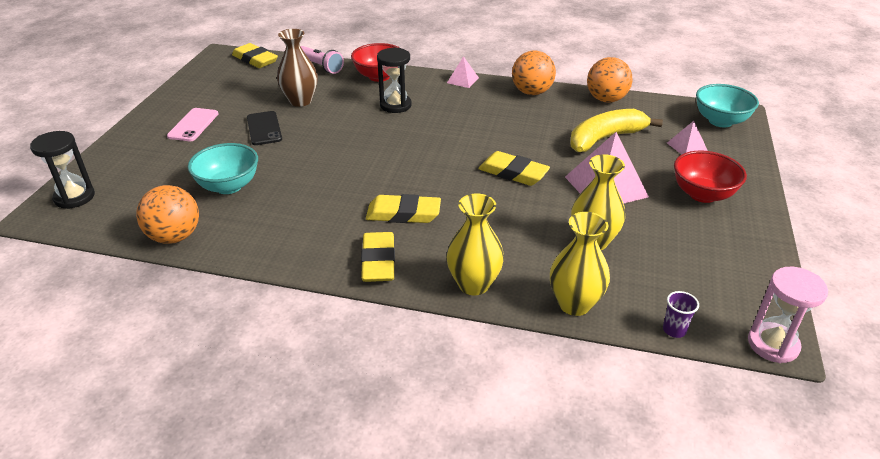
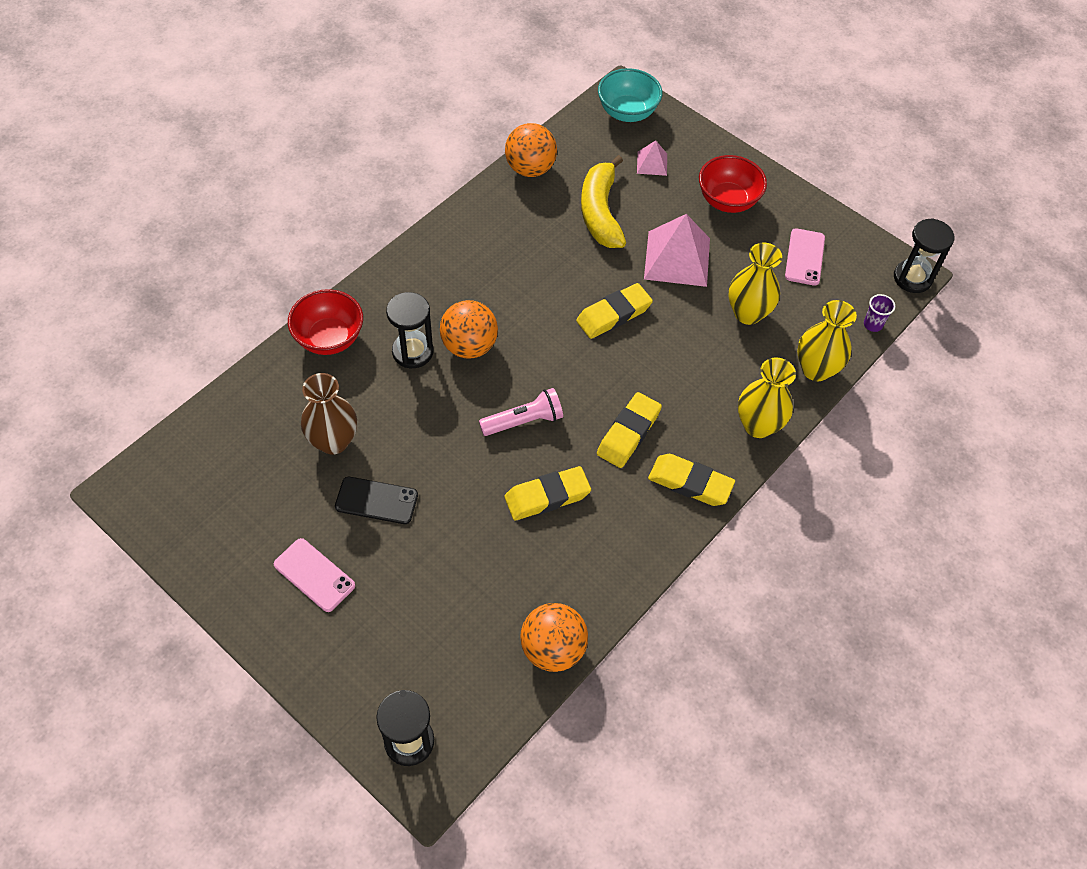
camera: 65 degrees left, 20 degrees up
(228, 186) = (484, 573): turquoise bowl -> none
(255, 60) = (174, 454): yellow eraser -> yellow eraser (547, 496)
(320, 66) = (254, 388): pink flashlight -> pink flashlight (523, 421)
(462, 80) = (399, 264): pink pyramid -> none
(531, 92) = (472, 219): orange ball -> orange ball (469, 346)
(699, 258) = (804, 257): none -> pink phone
(773, 344) = (912, 278): pink hourglass -> black hourglass

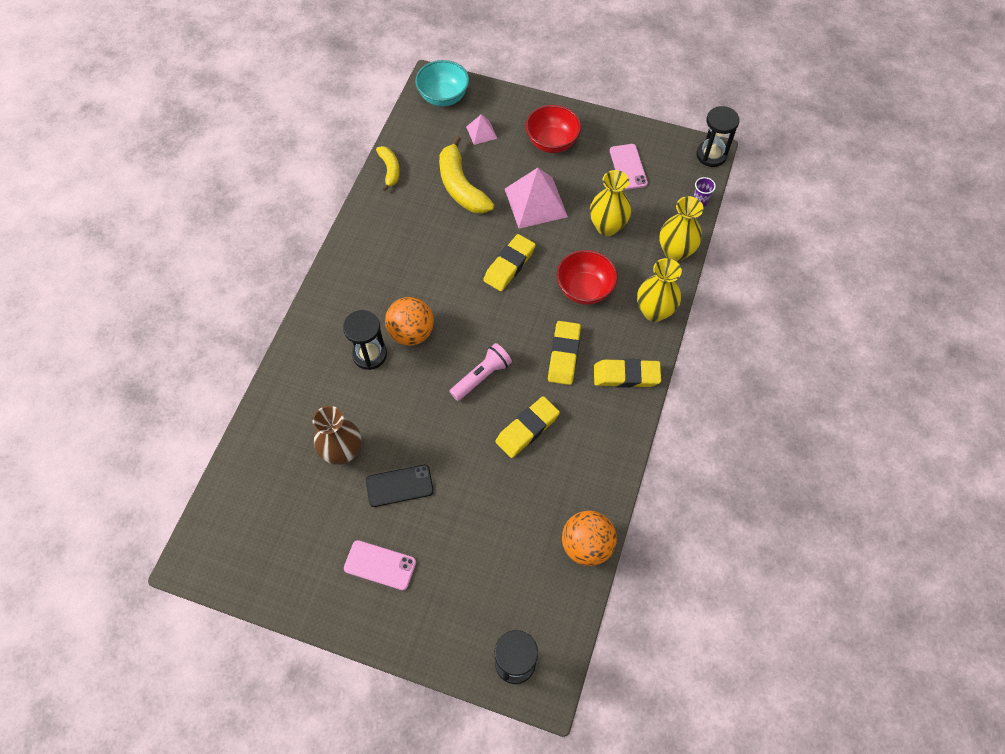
camera: 20 degrees left, 5 degrees up
(329, 338) = (298, 369): red bowl -> red bowl (584, 289)
(530, 168) = (390, 170): orange ball -> yellow banana

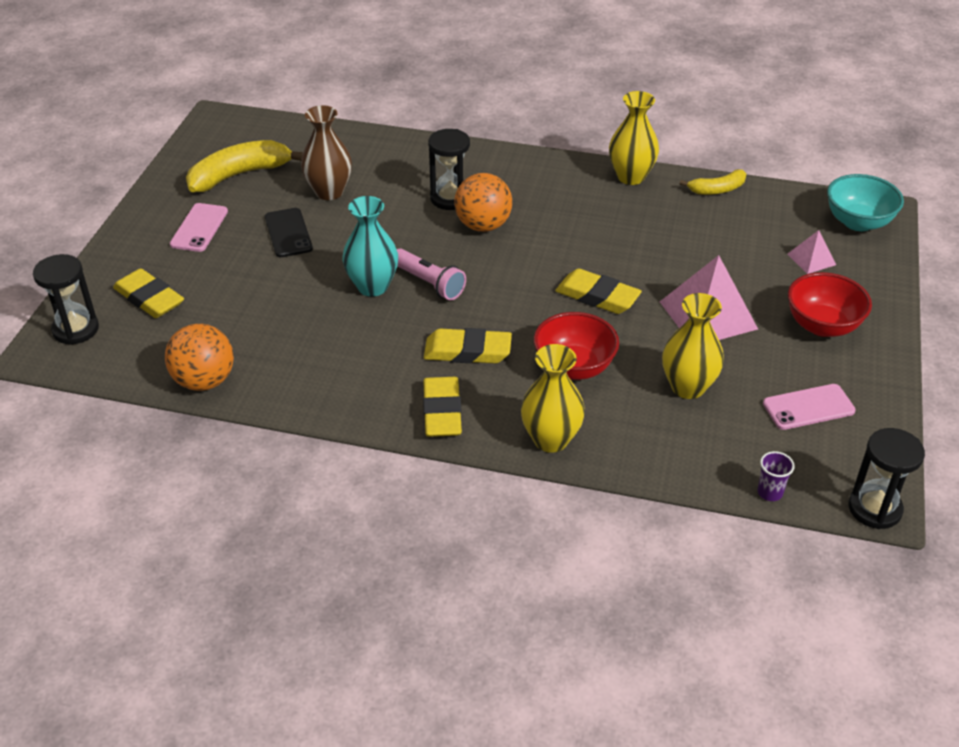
camera: 85 degrees right, 20 degrees down
(461, 186) = (712, 247): yellow banana -> yellow banana (239, 175)
(481, 418) = (372, 286): none -> turquoise vase
(527, 429) = (359, 324): yellow eraser -> yellow eraser (149, 298)
(675, 252) = (662, 463): yellow vase -> yellow vase (631, 177)

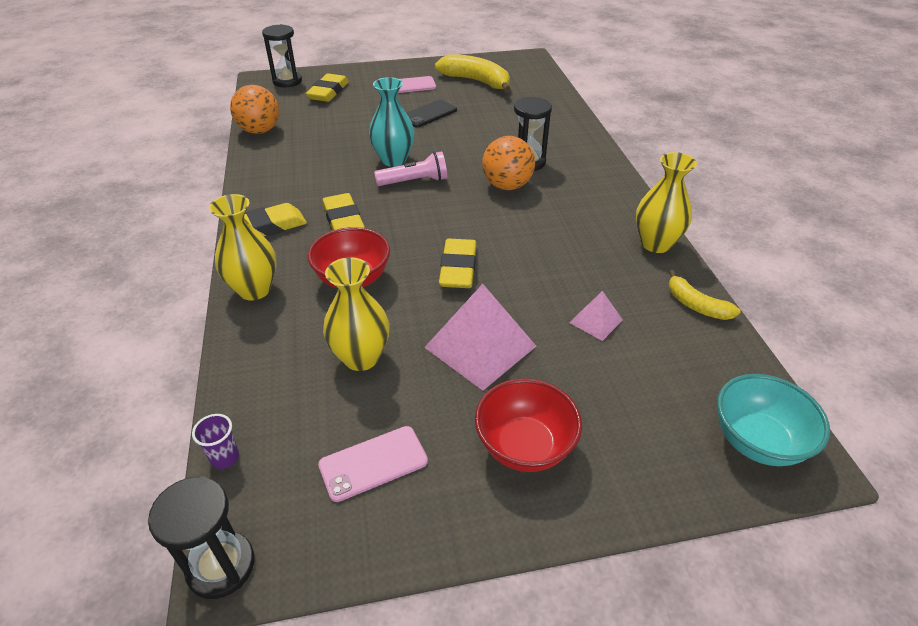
camera: 65 degrees right, 0 degrees up
(329, 192) = (488, 115): brown vase -> none
(429, 283) = (414, 181): pink flashlight -> pink flashlight turned 120 degrees counterclockwise
(808, 407) = (373, 463): pink phone -> pink phone turned 75 degrees counterclockwise
(811, 259) = (642, 410): pink pyramid -> pink pyramid (596, 321)

